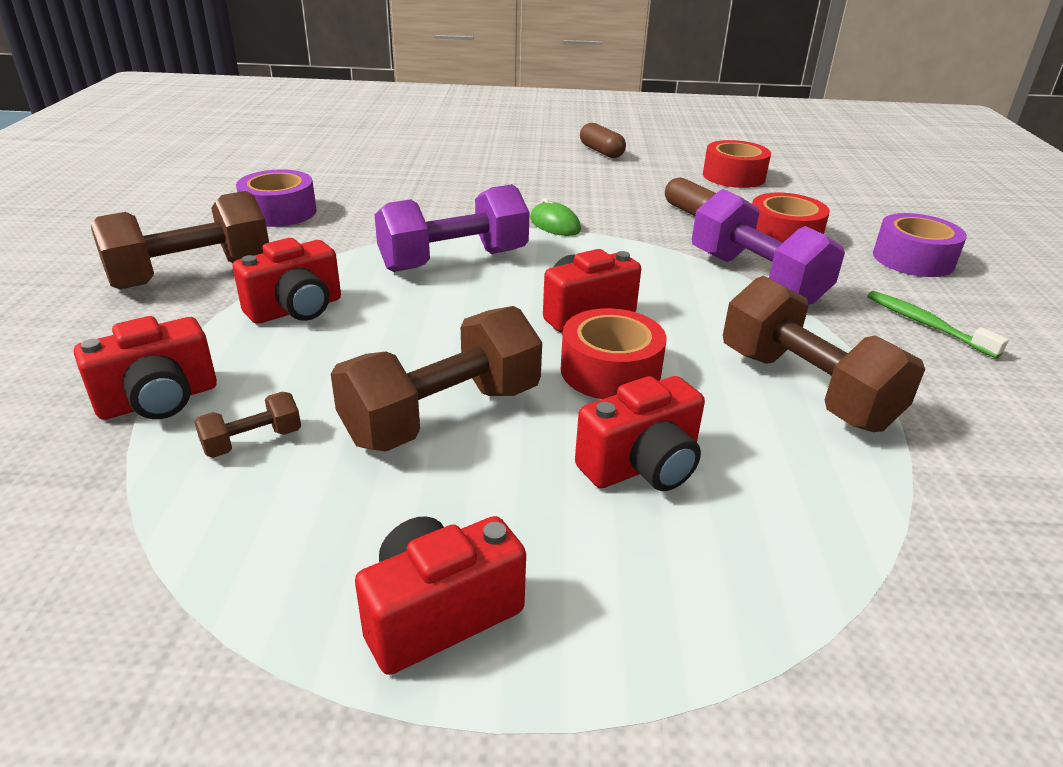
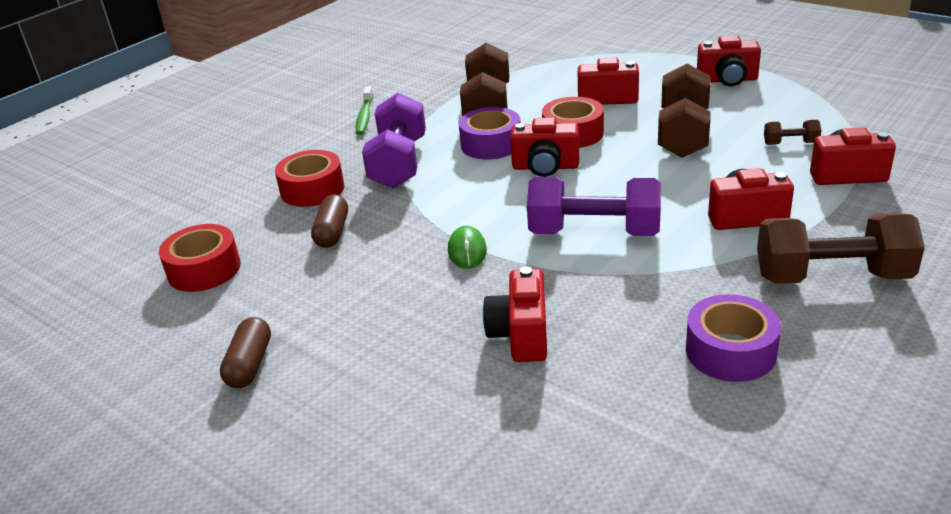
camera: 140 degrees left, 0 degrees up
(443, 415) = (683, 134): brown dumbbell -> brown dumbbell turned 75 degrees counterclockwise
(445, 191) = (521, 335): none -> red camera
(913, 259) = (273, 151): purple tape -> purple tape (491, 144)

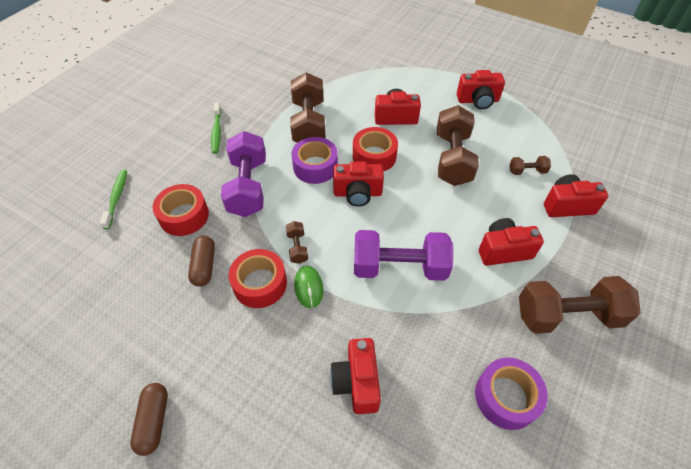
camera: 10 degrees left, 20 degrees up
(204, 269) = (107, 310): red tape -> red tape (260, 284)
(229, 175) = (116, 198): none -> green toothbrush
(457, 216) = (297, 247): none -> brown dumbbell

